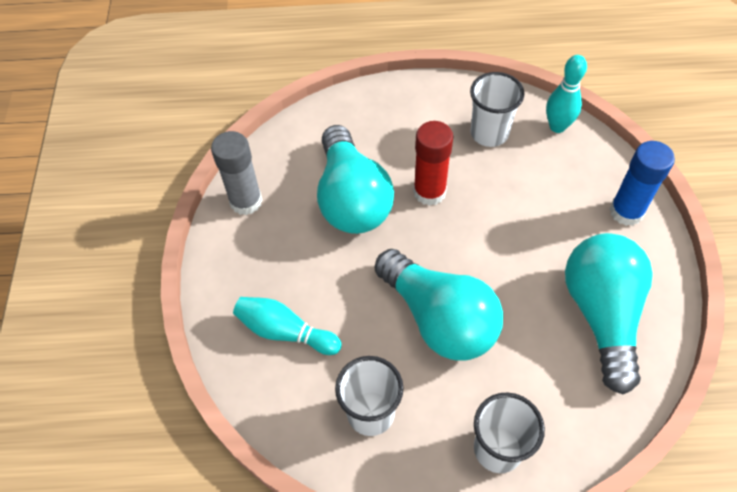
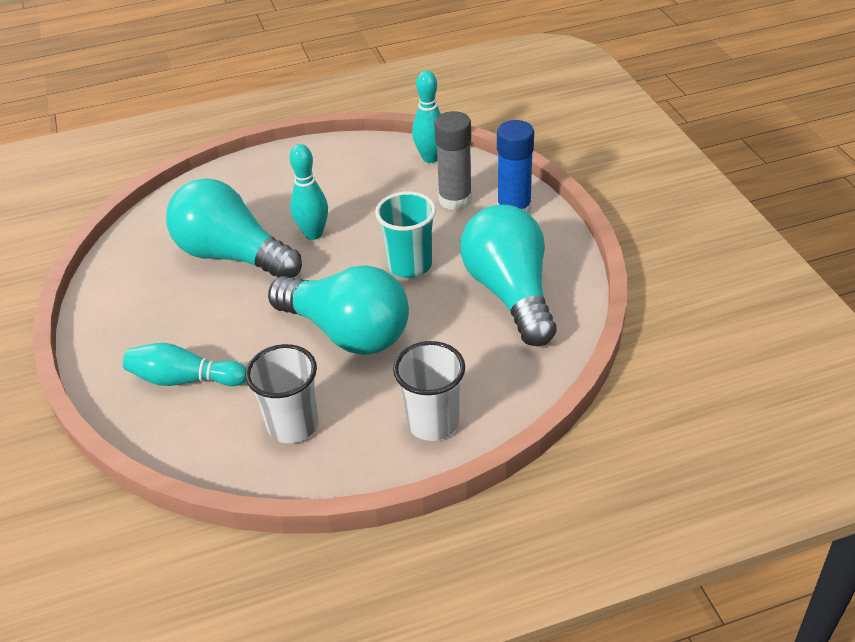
camera: 15 degrees left, 15 degrees down
(246, 201) = (117, 281): grey glue stick -> grey glue stick (455, 200)
(351, 198) = (232, 255): turquoise light bulb -> turquoise light bulb turned 150 degrees clockwise
(429, 192) = (313, 234): red glue stick -> turquoise bowling pin
(489, 133) = (363, 176): white cup -> none
(512, 254) = (410, 265): none -> turquoise cup

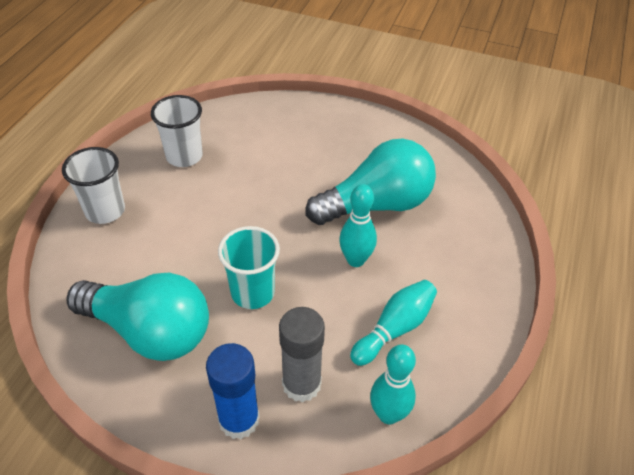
camera: 125 degrees right, 5 degrees up
(184, 379) = (276, 133): turquoise bowling pin -> turquoise bowling pin (394, 329)
(347, 332) = (227, 218): turquoise light bulb -> none

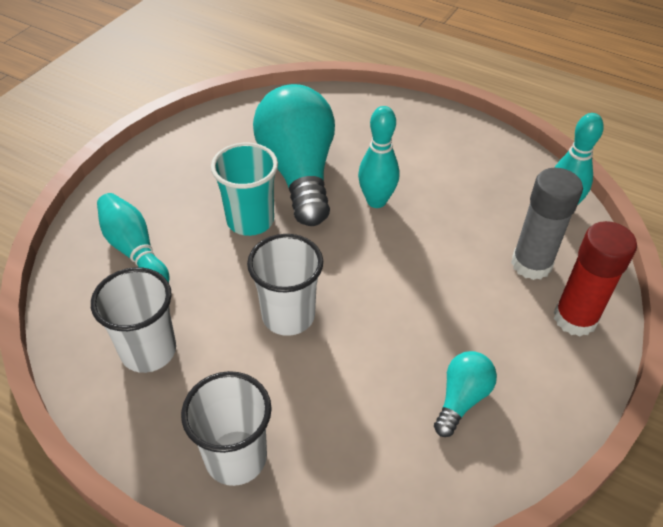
camera: 80 degrees left, 0 degrees up
(150, 331) = (461, 399): turquoise light bulb -> turquoise light bulb, size x0.46
(220, 220) = (288, 316): none -> white cup
(239, 419) = (575, 318): blue glue stick -> red glue stick
(253, 293) = (412, 293): turquoise cup -> turquoise cup (250, 220)
(394, 329) = (467, 187): turquoise bowling pin -> turquoise bowling pin (134, 250)

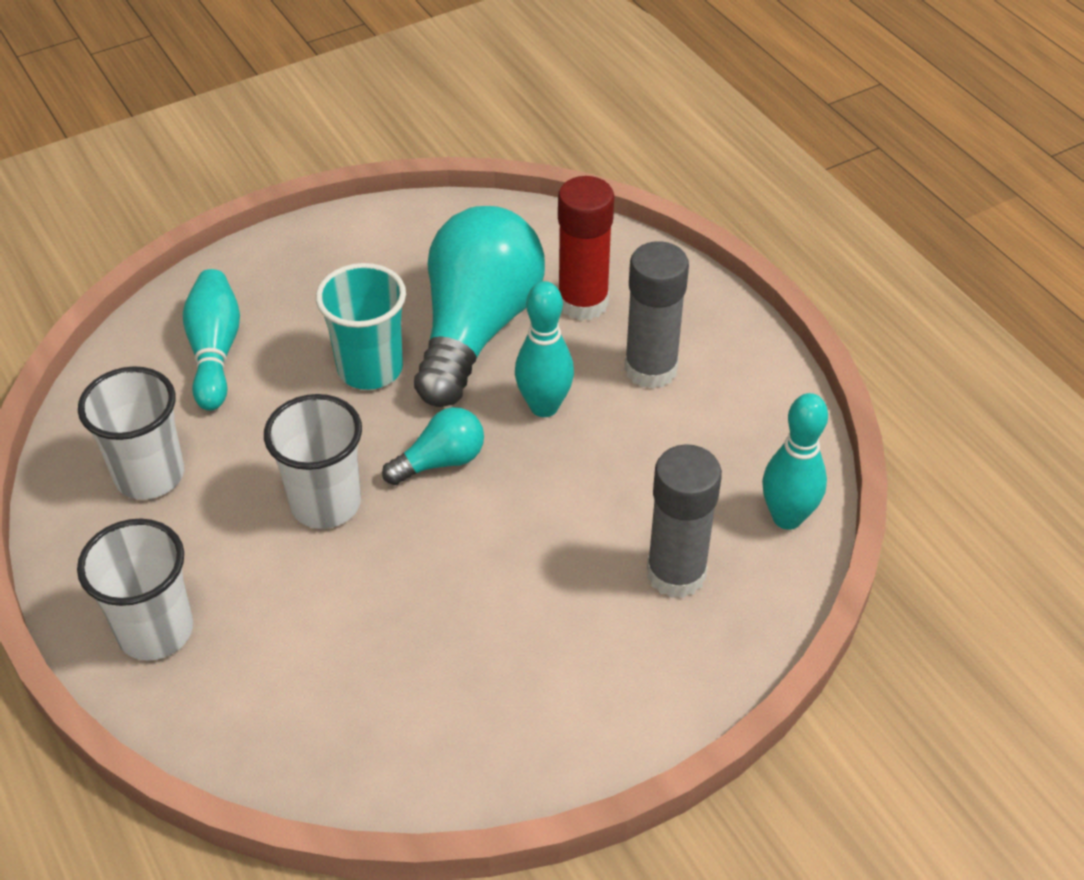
camera: 30 degrees right, 0 degrees up
(419, 157) = (650, 369): none -> grey glue stick
(461, 399) = (445, 689): turquoise light bulb -> turquoise light bulb (440, 461)
(575, 318) = (671, 665): red glue stick -> red glue stick (583, 302)

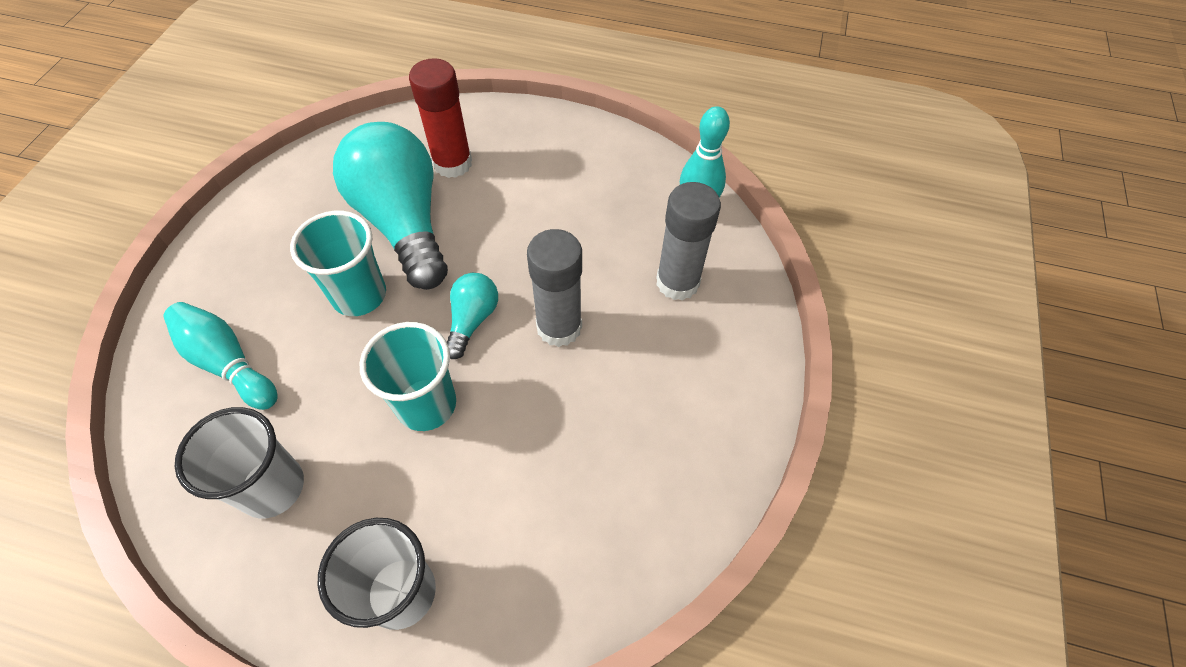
camera: 45 degrees left, 10 degrees up
(325, 503) = (426, 404): white cup -> turquoise cup
(544, 406) = (498, 241): turquoise bowling pin -> none
(650, 369) = (535, 176): grey glue stick -> grey glue stick (559, 327)

